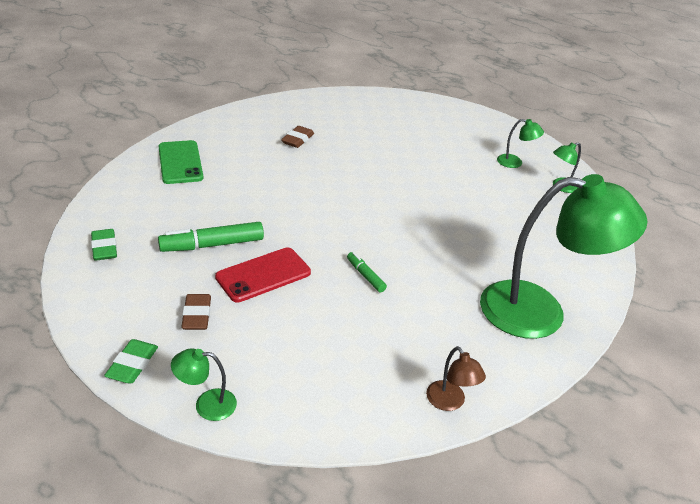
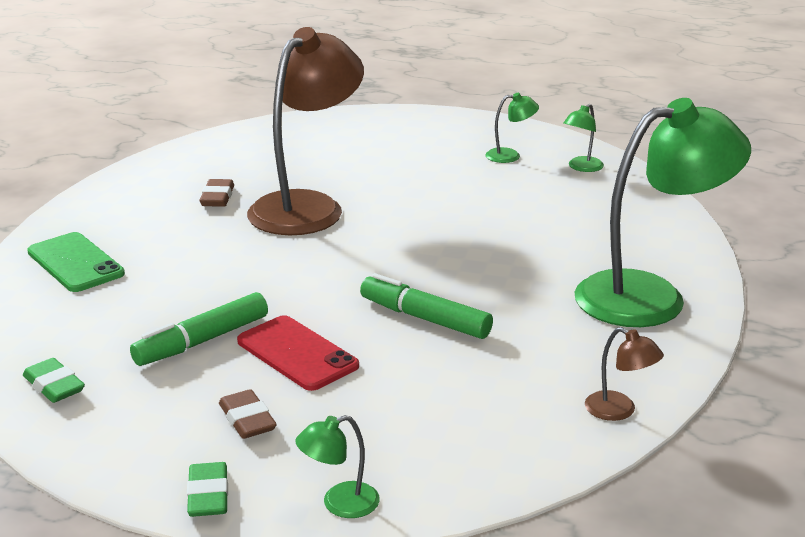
camera: 20 degrees left, 10 degrees down
(263, 275) = (297, 354): red phone -> red phone turned 75 degrees counterclockwise
(349, 163) = (307, 206): none -> brown lamp
(365, 276) = (425, 319): green marker -> green marker, size x1.82

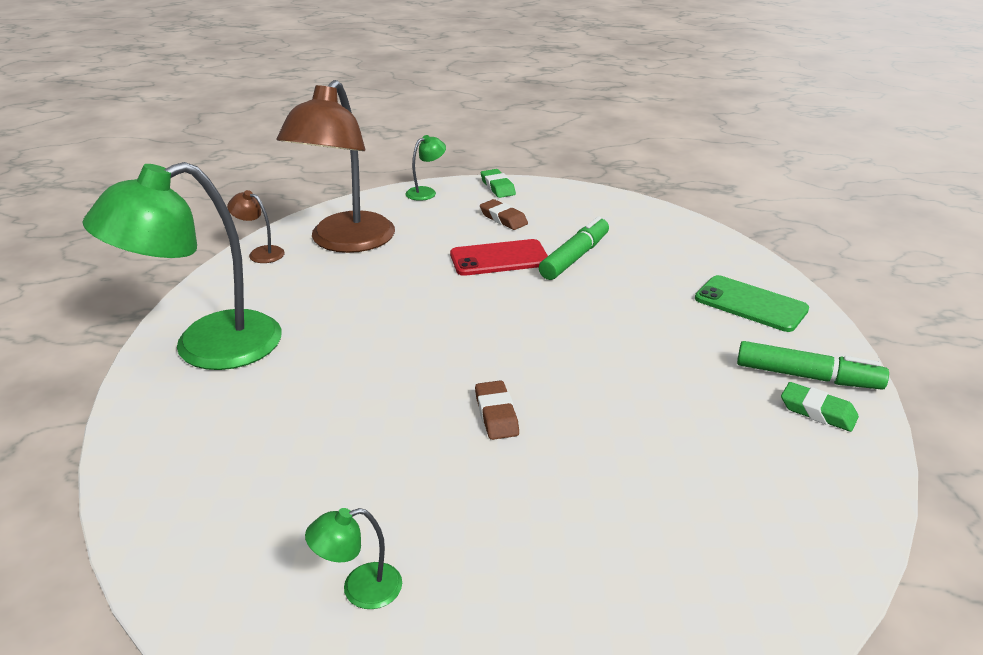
camera: 165 degrees right, 5 degrees up
(54, 386) = (641, 220): green eraser -> green eraser (818, 411)
(217, 198) = (713, 409): brown eraser -> brown eraser (496, 414)
(297, 354) = (499, 258): red phone -> red phone turned 45 degrees counterclockwise
(307, 206) = (599, 413): brown lamp -> brown lamp (345, 242)
(425, 319) = (413, 297): green marker -> green marker (806, 376)
(581, 167) = (241, 575): green lamp -> none

